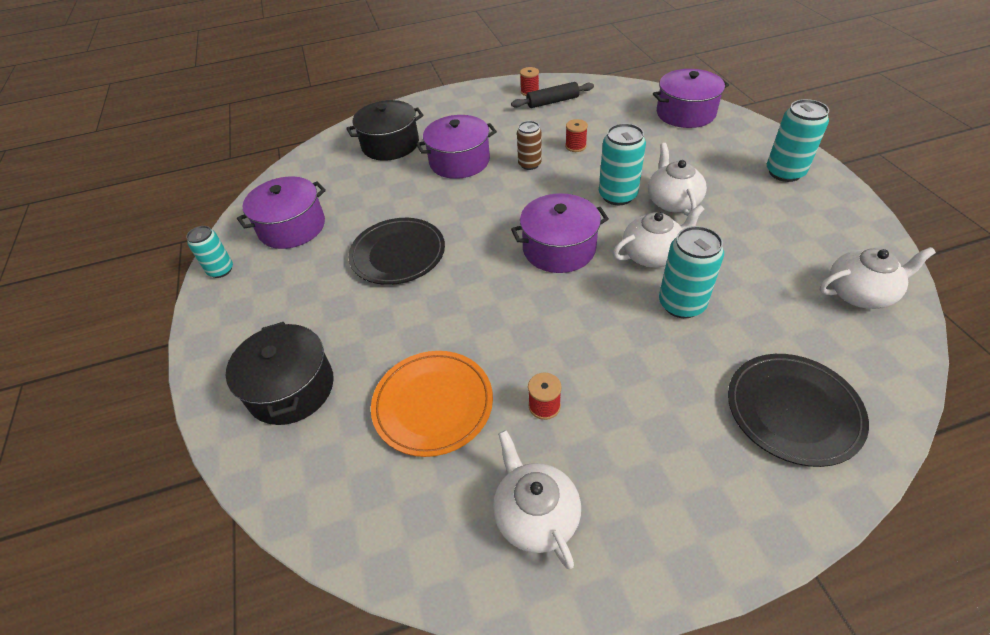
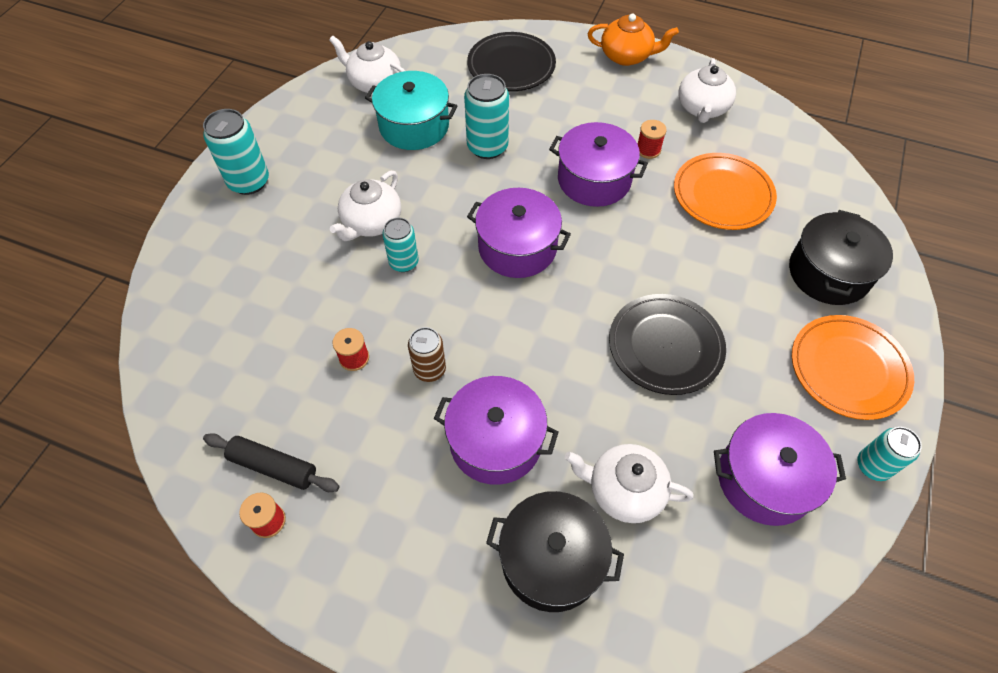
camera: 145 degrees left, 10 degrees up
(252, 318) = (848, 369): none -> orange plate
(617, 195) = (404, 262): turquoise can -> turquoise can, size x0.65
(652, 254) = (455, 191): white teapot -> white teapot (624, 490)
(685, 113) = (190, 312): purple pot -> purple pot (594, 179)
(703, 540) = (626, 56): none -> orange teapot
(762, 280) = (414, 126): none -> turquoise pot

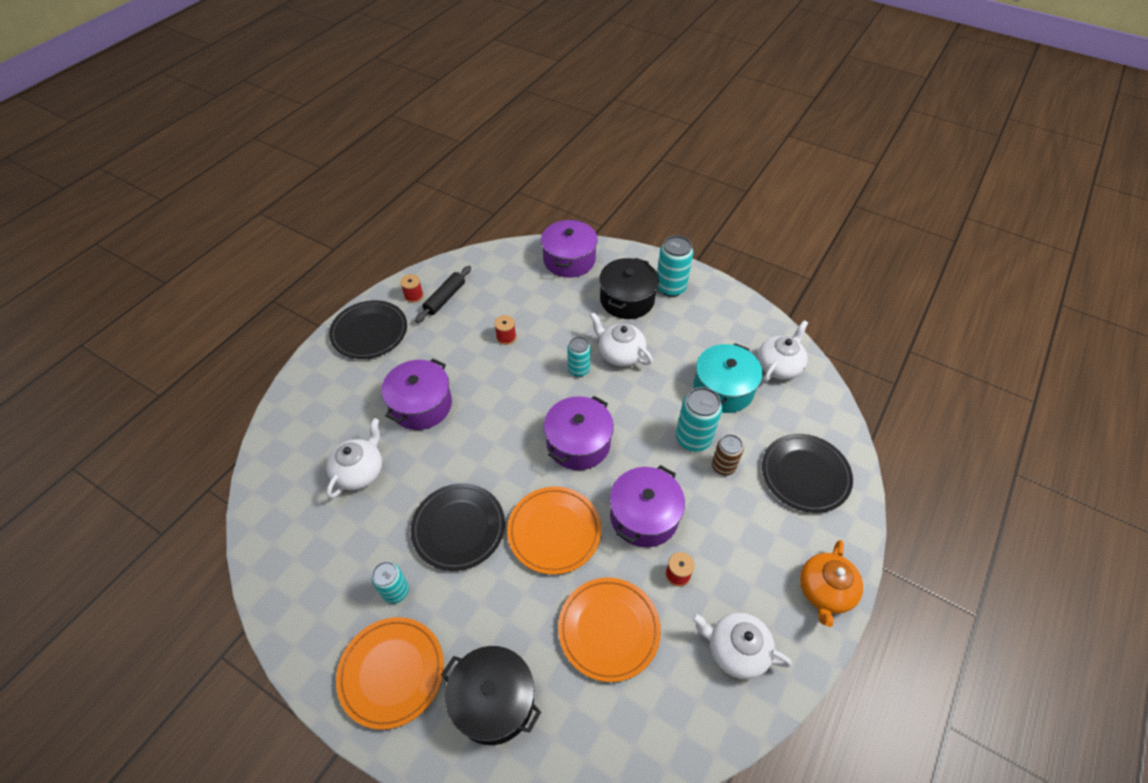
camera: 100 degrees right, 5 degrees down
(359, 571) = (369, 332): none -> black plate
(429, 369) = (485, 376): brown can -> brown can (723, 466)
(551, 559) = (335, 422): black pot -> black pot (627, 299)
(637, 253) = (554, 531): none -> orange plate
(765, 479) = (330, 565): purple pot -> purple pot (569, 260)
(873, 466) = (306, 653): turquoise can -> turquoise can (395, 591)

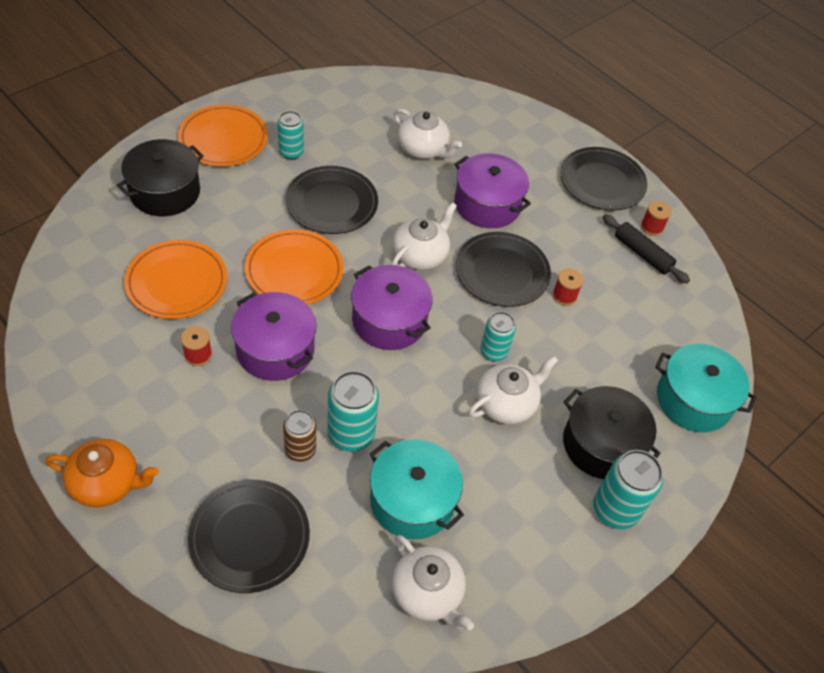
camera: 100 degrees right, 0 degrees up
(497, 380) = (502, 272): none -> black plate
(569, 260) = (693, 400): purple pot -> turquoise pot
(736, 650) = (100, 373): white teapot -> white teapot (420, 255)
(825, 591) = (106, 483): orange teapot -> orange teapot turned 150 degrees clockwise

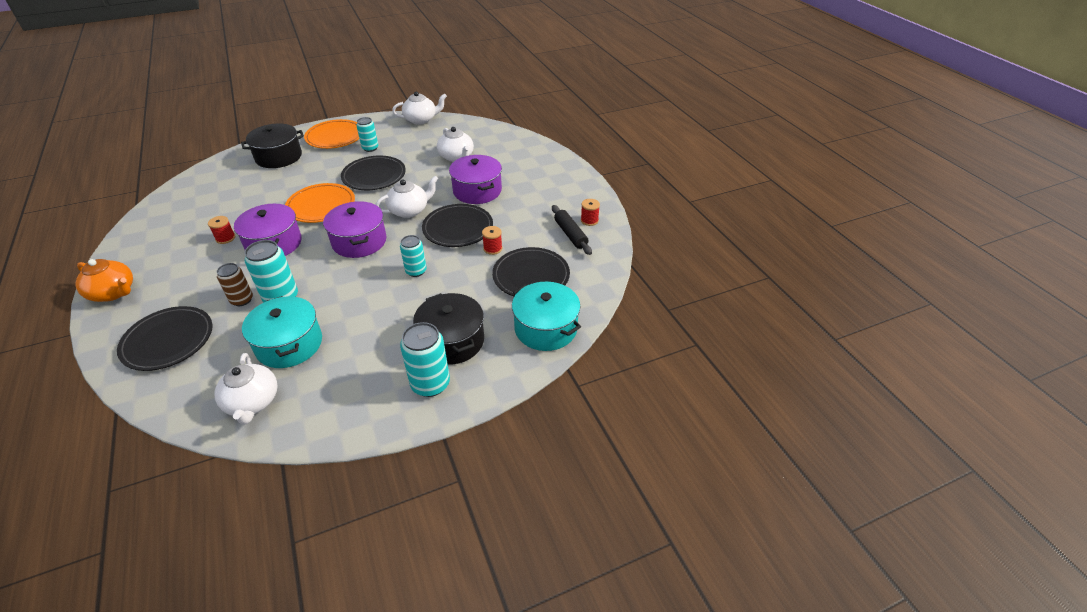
camera: 25 degrees right, 10 degrees down
(177, 282) = (246, 200): orange plate -> none
(506, 403) = (401, 302): white teapot -> white teapot (421, 120)
(602, 182) = (570, 190): black plate -> black plate (531, 276)

